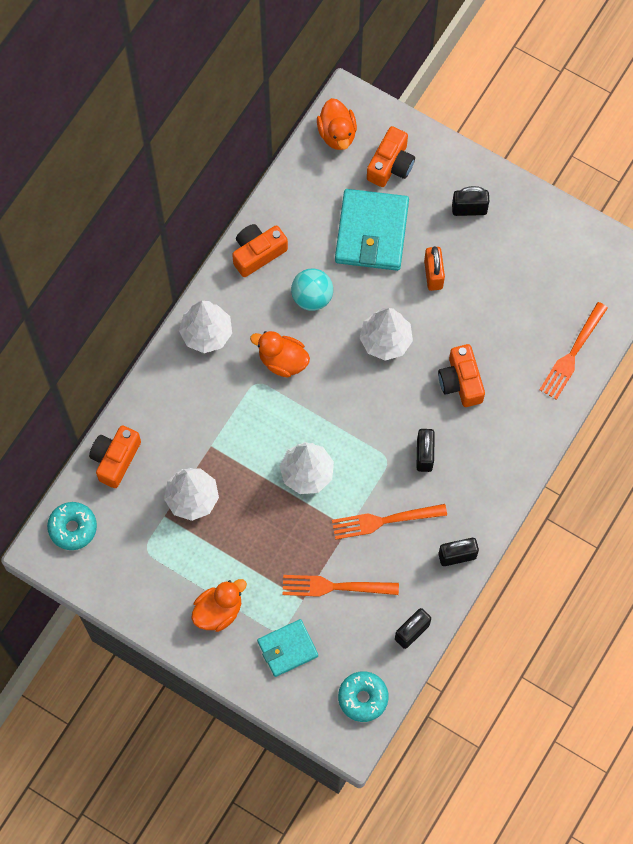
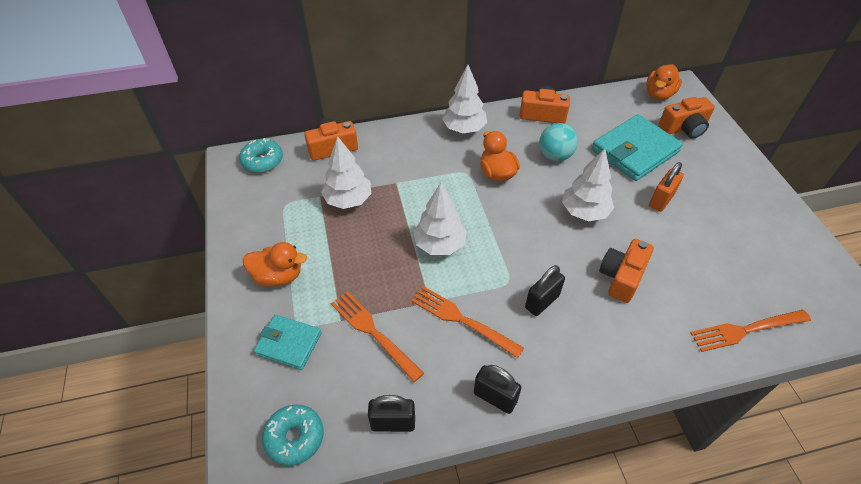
camera: 45 degrees right, 20 degrees down
(469, 209) = (726, 183): black padlock -> none

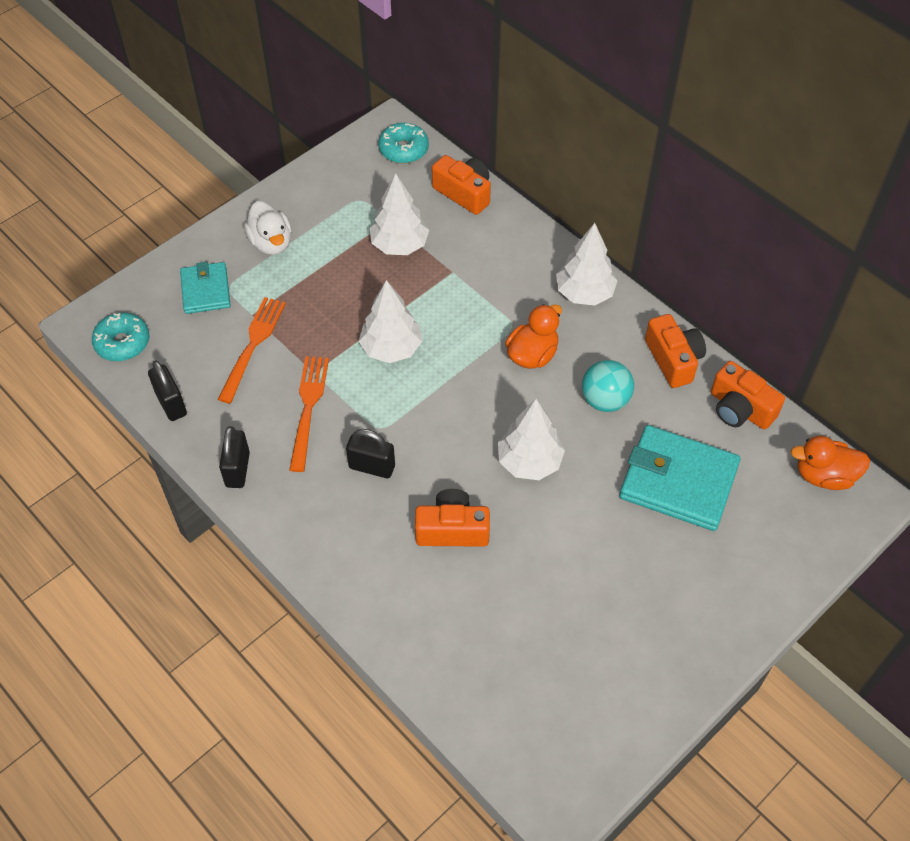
camera: 60 degrees right, 5 degrees up
(278, 276) = (271, 243): orange duck -> white duck
(661, 200) = (605, 535): orange padlock -> none
(684, 128) = (771, 525): orange camera -> orange camera (740, 409)
(746, 330) = (451, 673): orange fork -> none

